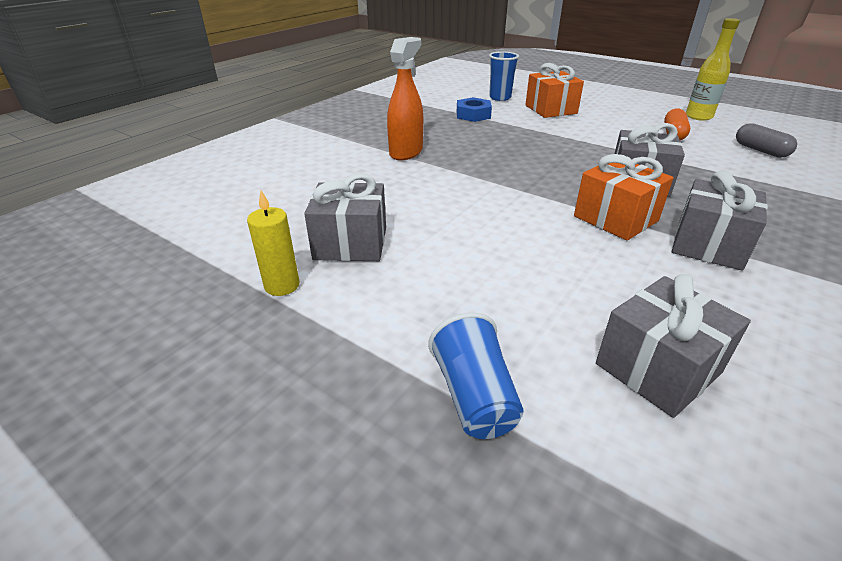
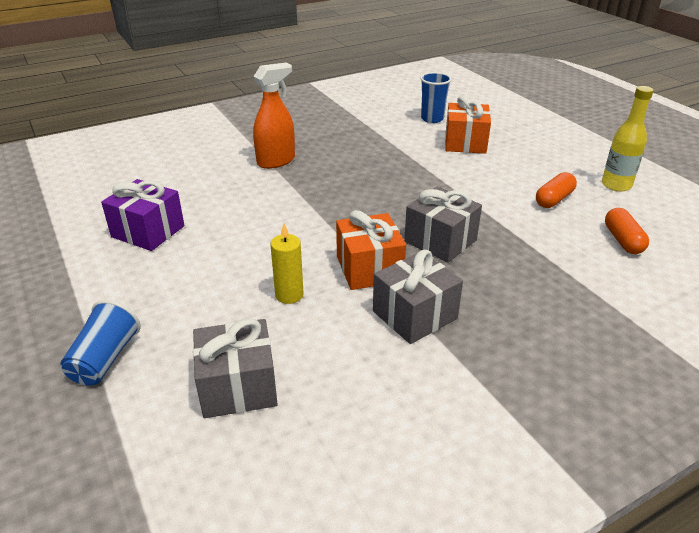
camera: 25 degrees right, 0 degrees up
(282, 285) = (75, 250): yellow candle -> yellow candle (289, 295)
(350, 243) = (148, 231): grey gift -> purple gift
(473, 115) = (381, 134): blue nut -> none
(760, 150) = (622, 240): grey capsule -> orange capsule

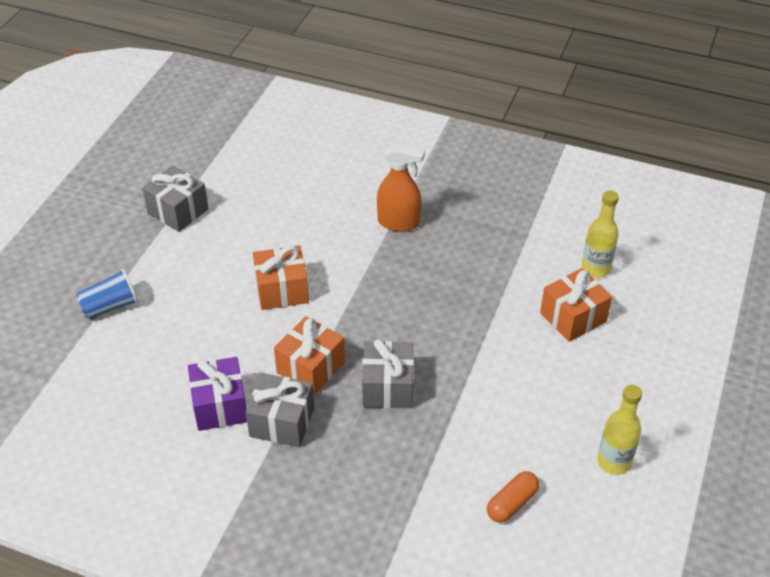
camera: 50 degrees right, 10 degrees up
(148, 231) = (237, 227): purple gift -> purple gift (220, 406)
(238, 386) = (140, 379): grey gift -> grey gift (178, 211)
(258, 242) = (282, 290): none -> orange gift
(289, 295) = (241, 345): yellow candle -> none
(432, 119) = (595, 269): blue cup -> yellow bottle
(554, 199) = (534, 428): orange capsule -> none

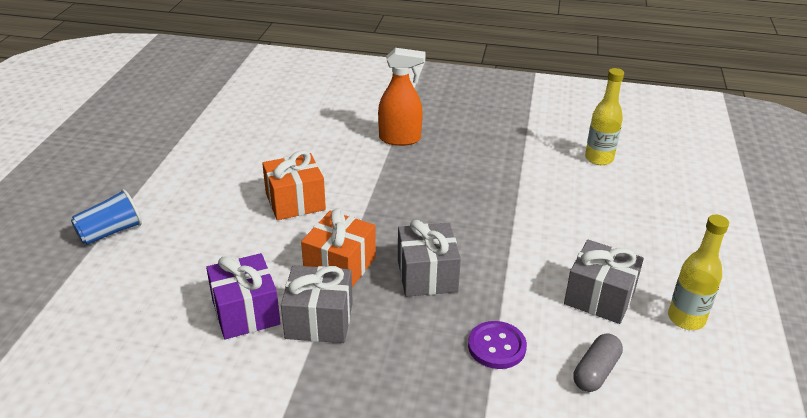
camera: 10 degrees left, 10 degrees down
(178, 211) = (176, 147): grey gift -> grey gift (599, 297)
(431, 468) = (496, 346): none -> purple button
(512, 503) = (595, 371): orange capsule -> grey capsule
(573, 317) = (593, 198): orange gift -> none

